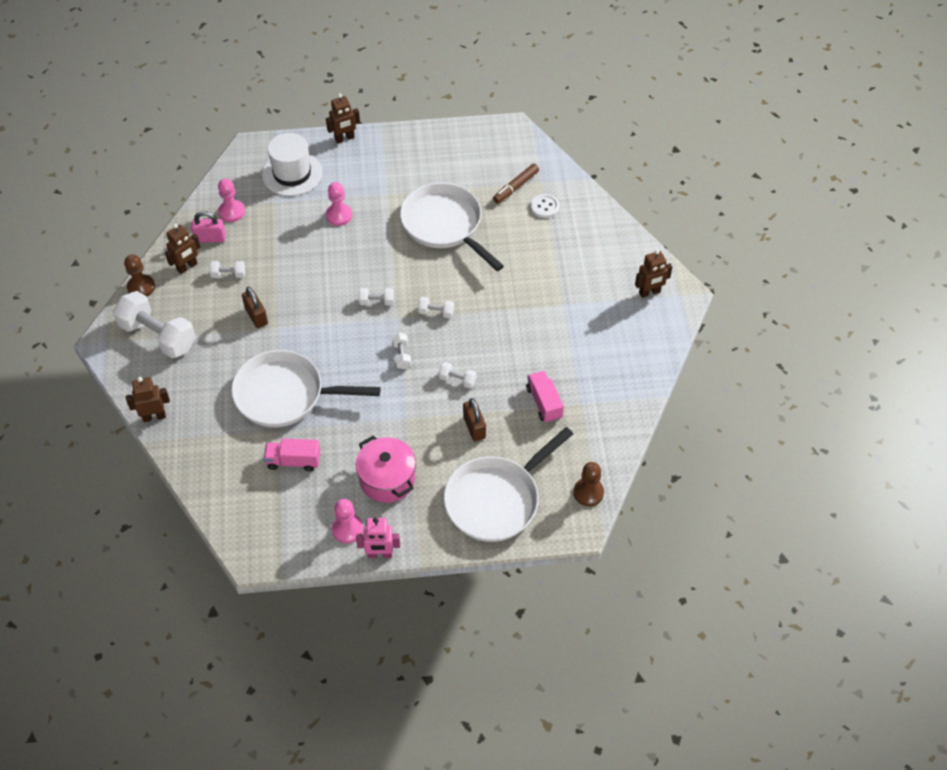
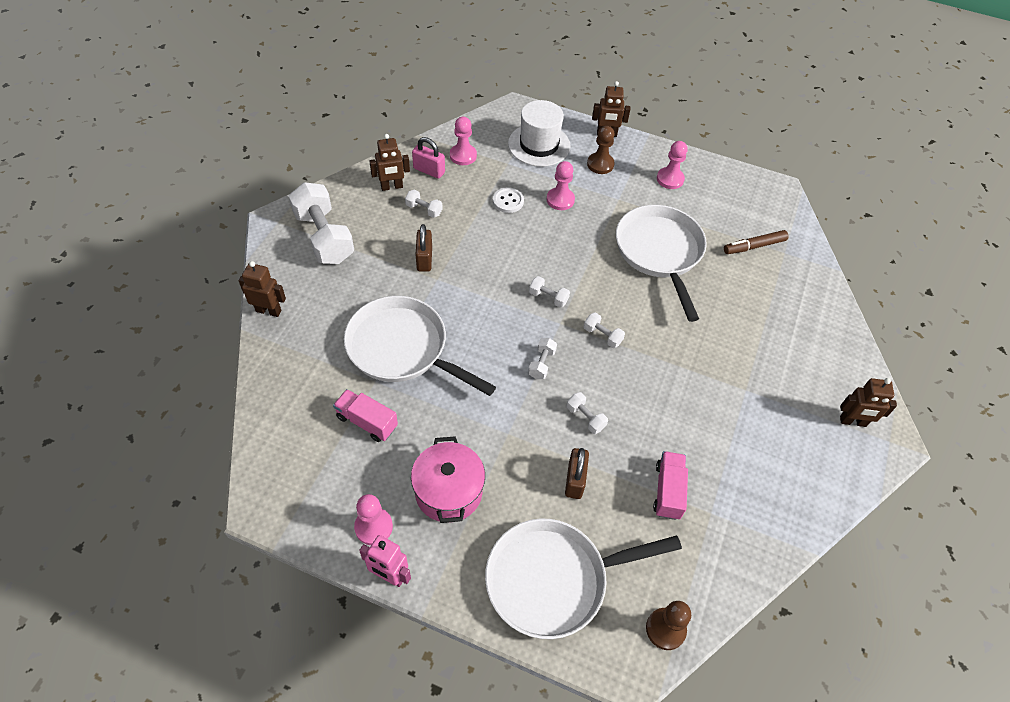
camera: 25 degrees right, 0 degrees up
(141, 287) = (340, 187): brown pawn -> brown pawn (600, 164)
(420, 157) = (670, 179): none -> pink pawn
(544, 207) = (775, 278): white button -> white button (508, 201)

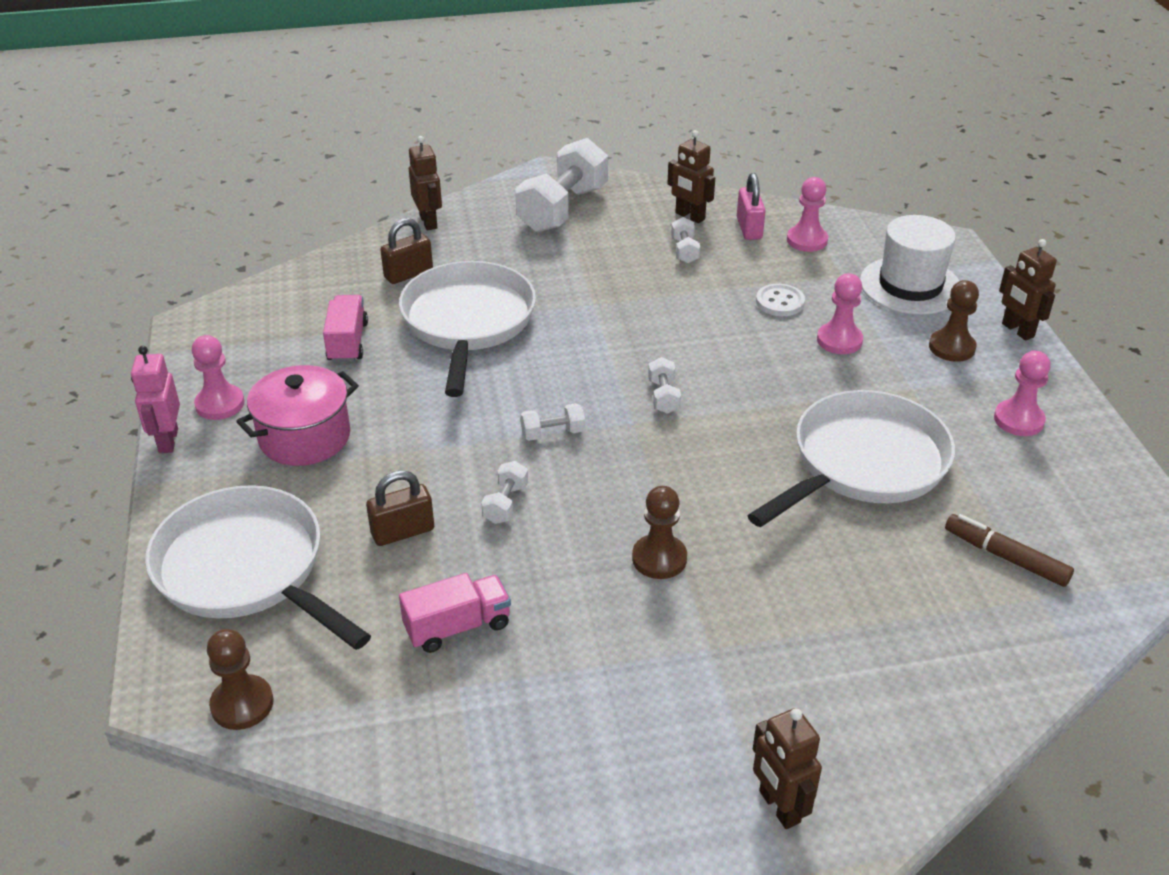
camera: 60 degrees right, 15 degrees down
(424, 259) = (611, 282): brown padlock -> brown padlock (408, 274)
(602, 335) = (653, 467): white dumbbell -> none
(673, 374) = (659, 558): none -> brown pawn

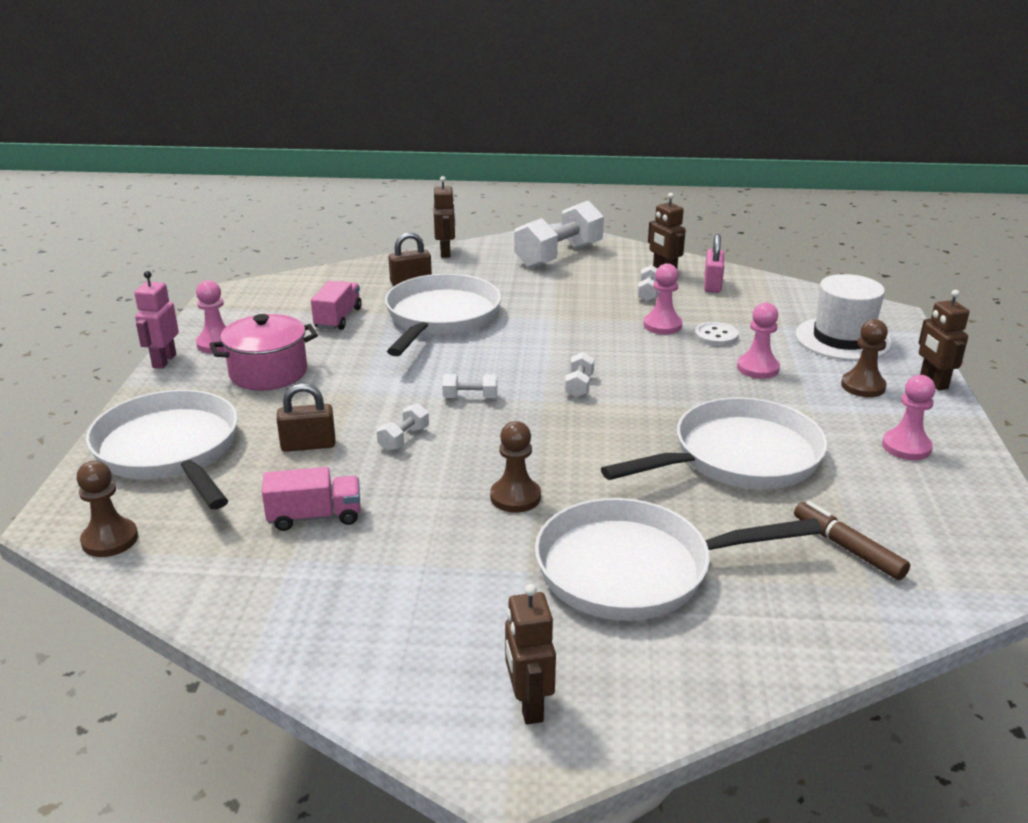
camera: 15 degrees right, 10 degrees down
(807, 240) = (760, 298): pink pawn -> pink pawn (662, 325)
(815, 625) = (634, 569): none -> white pan

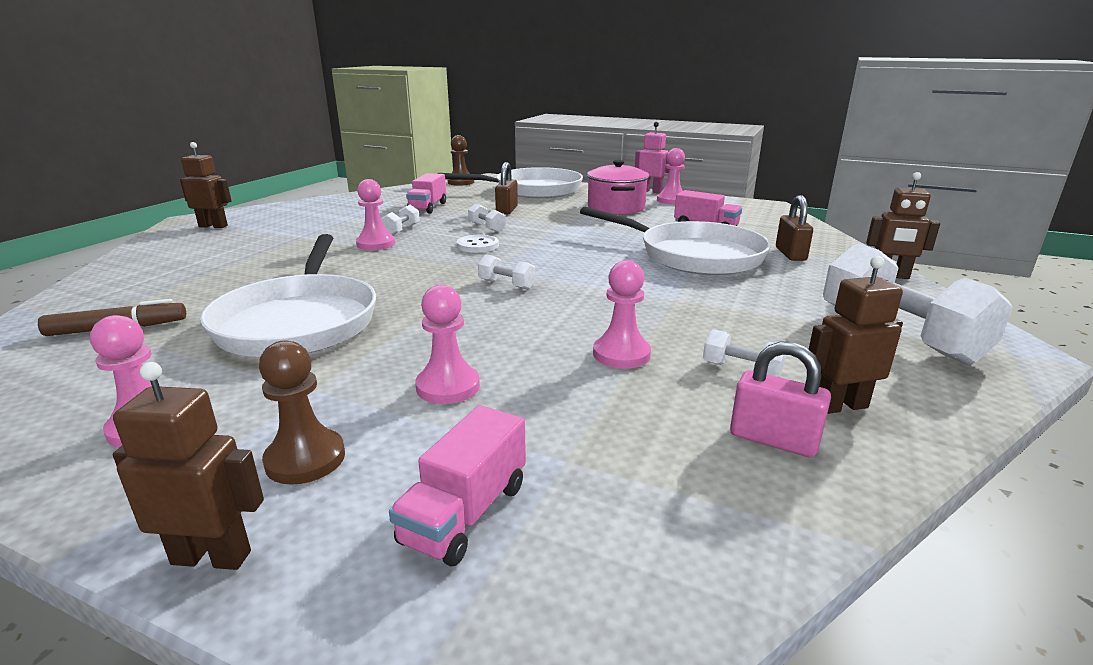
camera: 110 degrees right, 5 degrees down
(470, 398) = (526, 248): white dumbbell -> white dumbbell (401, 230)
(515, 497) = (376, 244): brown pawn -> pink pawn
(634, 569) = (250, 259): white pan -> none
(715, 336) = (565, 384): white button -> white button (477, 245)
(842, 339) = (465, 513): white hat -> pink truck

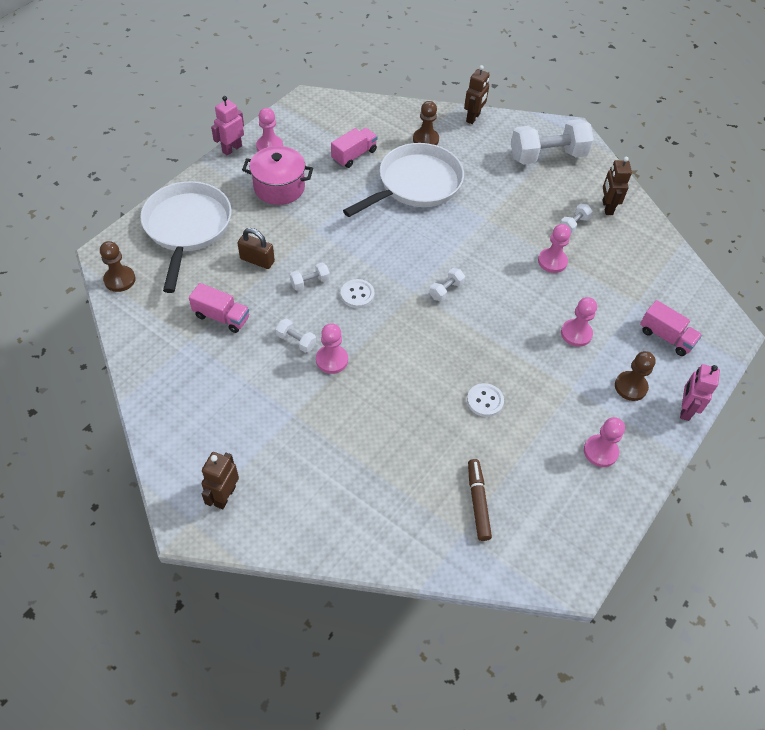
camera: 80 degrees left, 30 degrees up
(212, 557) = (685, 409): brown robot -> pink robot
(299, 321) = (485, 401): white pan -> white button
(773, 440) = (628, 238): pink padlock -> none
(790, 254) = (425, 139): brown padlock -> brown pawn

